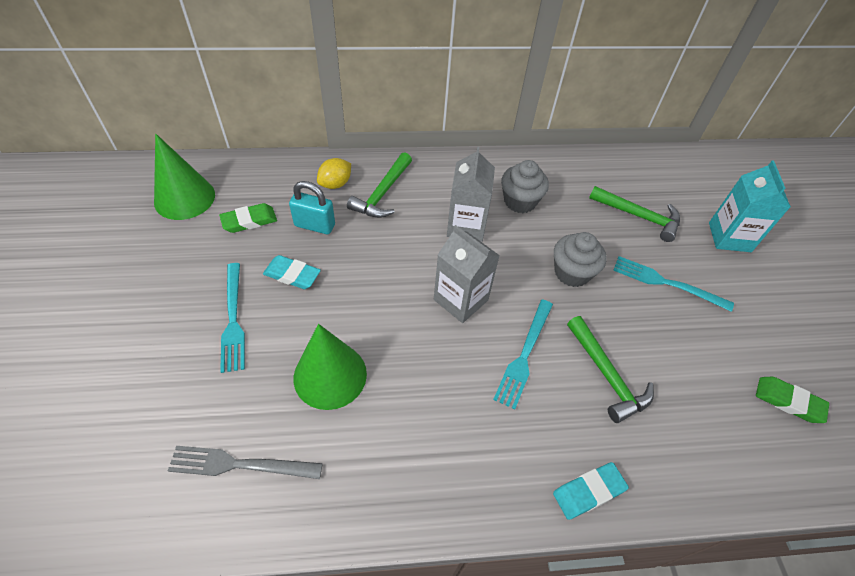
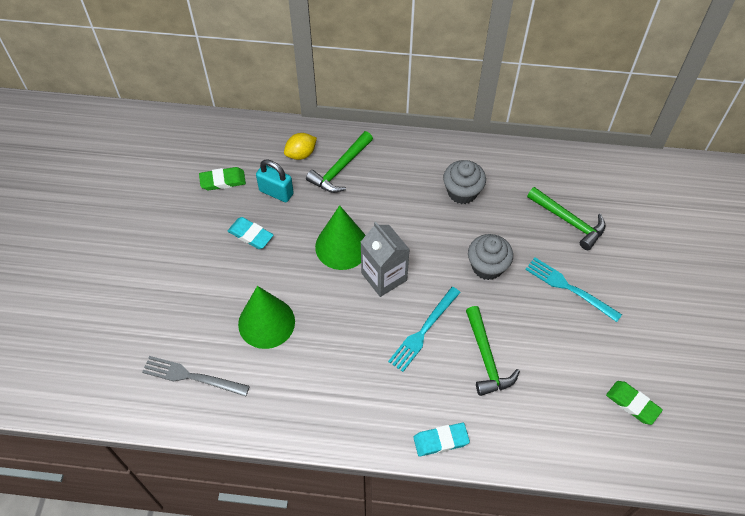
camera: 15 degrees right, 5 degrees up
(184, 198) = (172, 152): green cone -> green cone (342, 246)
(233, 319) = (199, 266): turquoise fork -> none
(466, 226) = (406, 210): grey carton -> none
(729, 237) = (648, 253): turquoise carton -> none

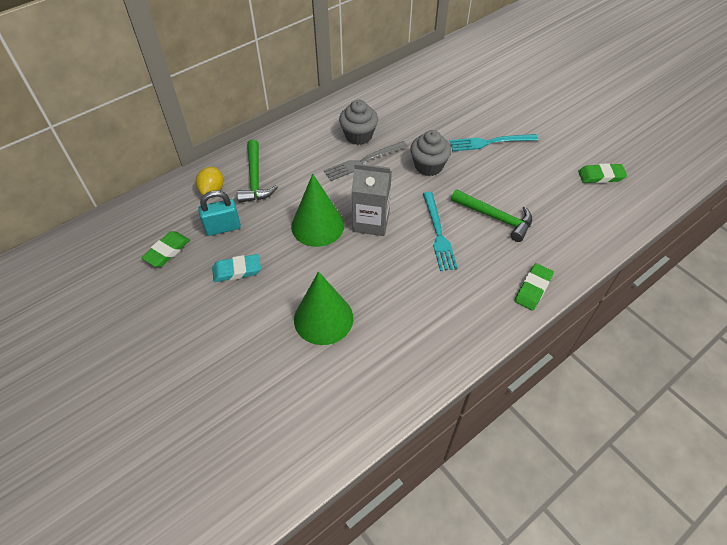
camera: 45 degrees left, 5 degrees down
(192, 376) = (311, 407): grey fork -> grey fork (363, 161)
(441, 441) = (533, 289): turquoise eraser -> green eraser
(569, 221) = (443, 107): green hammer -> none

